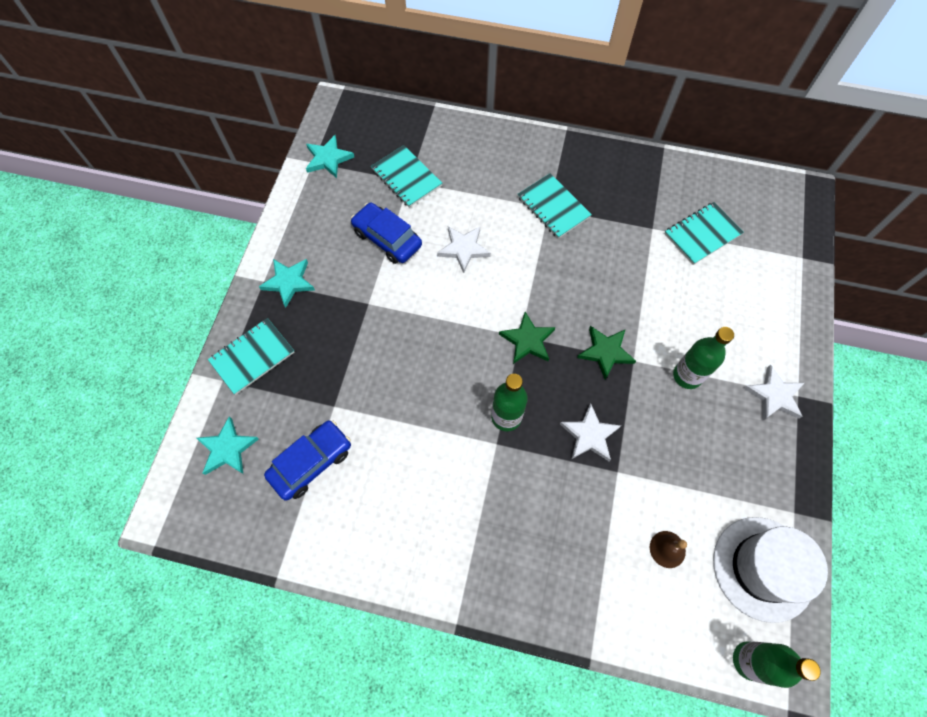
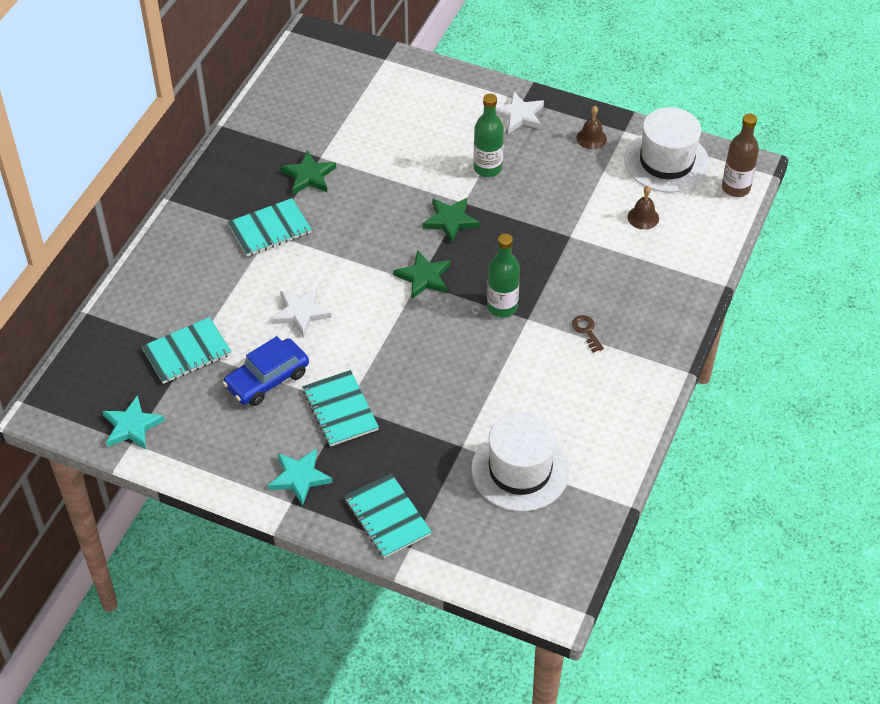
camera: 80 degrees left, 15 degrees down
(227, 449) = (492, 544): turquoise star -> none
(311, 462) = (520, 470): blue car -> white hat
(492, 505) = (586, 331): none -> brown key
(589, 435) = (532, 249): white star -> none
(626, 224) = (309, 176): none -> green star
(702, 234) = (338, 122): turquoise notebook -> turquoise notebook (340, 410)
(749, 660) = (735, 188): green bottle -> brown bottle
(769, 477) = (591, 138): none -> brown bell

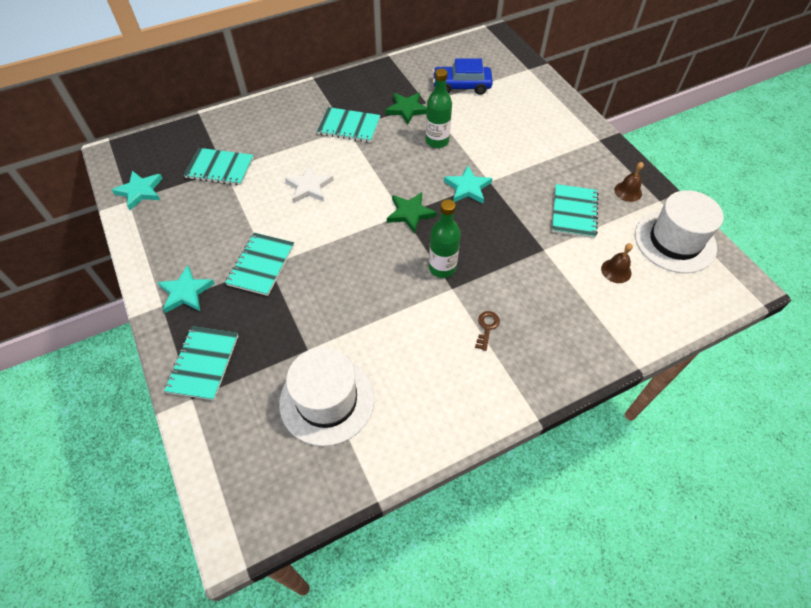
camera: 40 degrees right, 5 degrees up
(267, 379) = (243, 215): blue car -> blue car (461, 86)
(450, 221) = (467, 187): green star -> turquoise star
(487, 168) = (529, 169): green bottle -> green bottle (437, 141)
(519, 115) = (587, 148): white star -> none
(564, 186) = (574, 212): none -> turquoise notebook
(735, 188) = (719, 295): brown bottle -> none

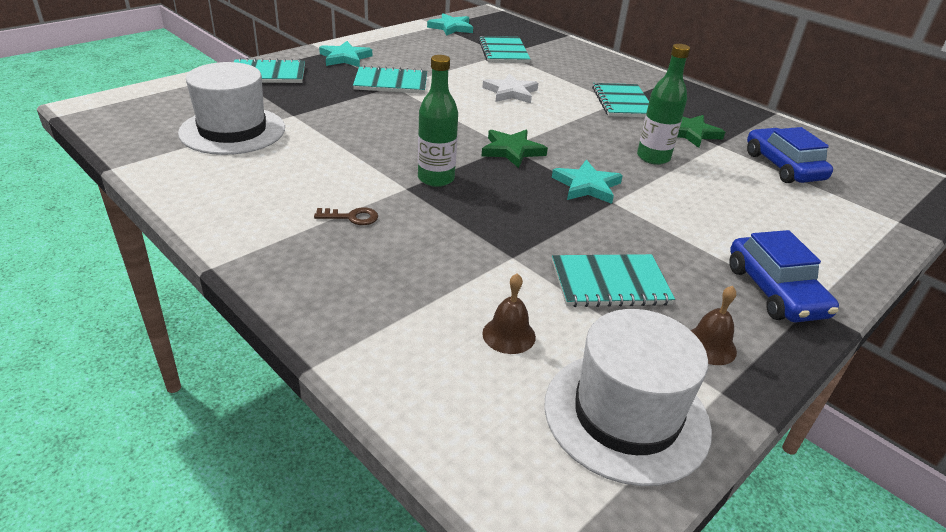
camera: 70 degrees right, 20 degrees down
(586, 147) = (775, 291): none -> blue car

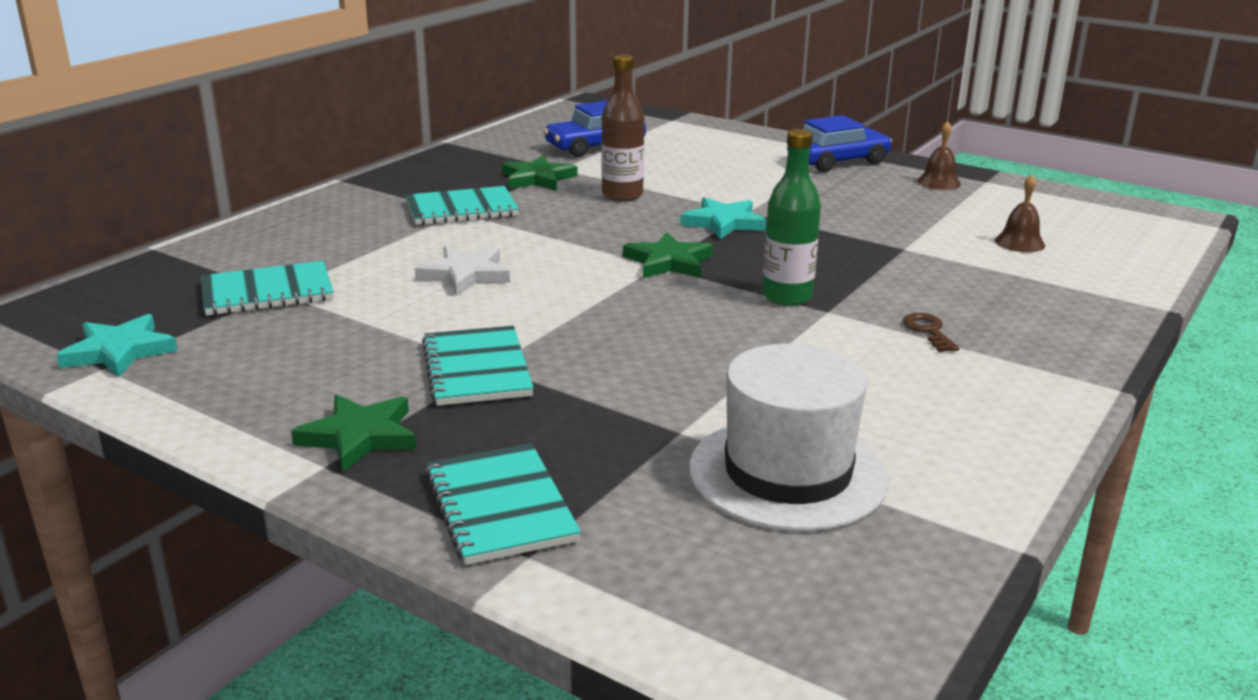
camera: 100 degrees left, 10 degrees down
(345, 58) = (359, 436): turquoise star -> green star
(610, 283) = (897, 211): turquoise notebook -> none
(626, 415) = (1051, 205): white hat -> none
(653, 157) = (622, 195): green bottle -> brown bottle

